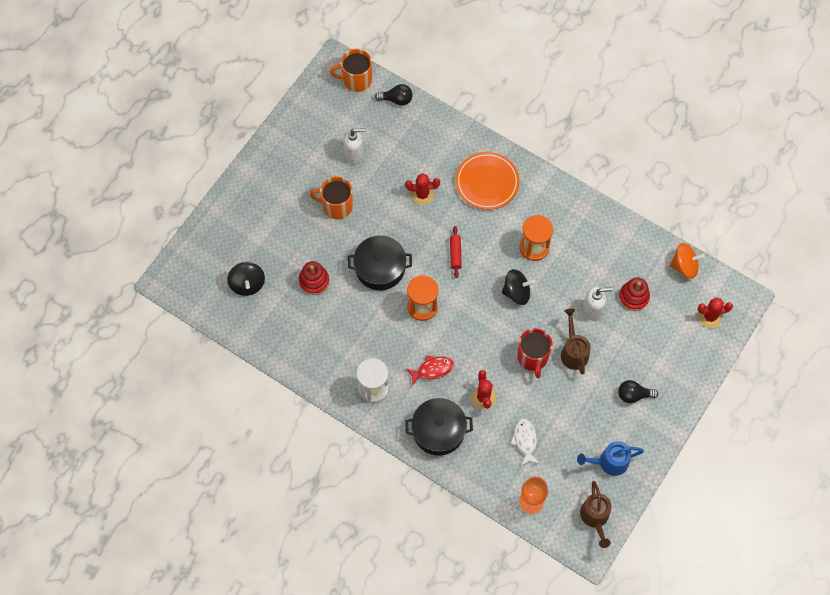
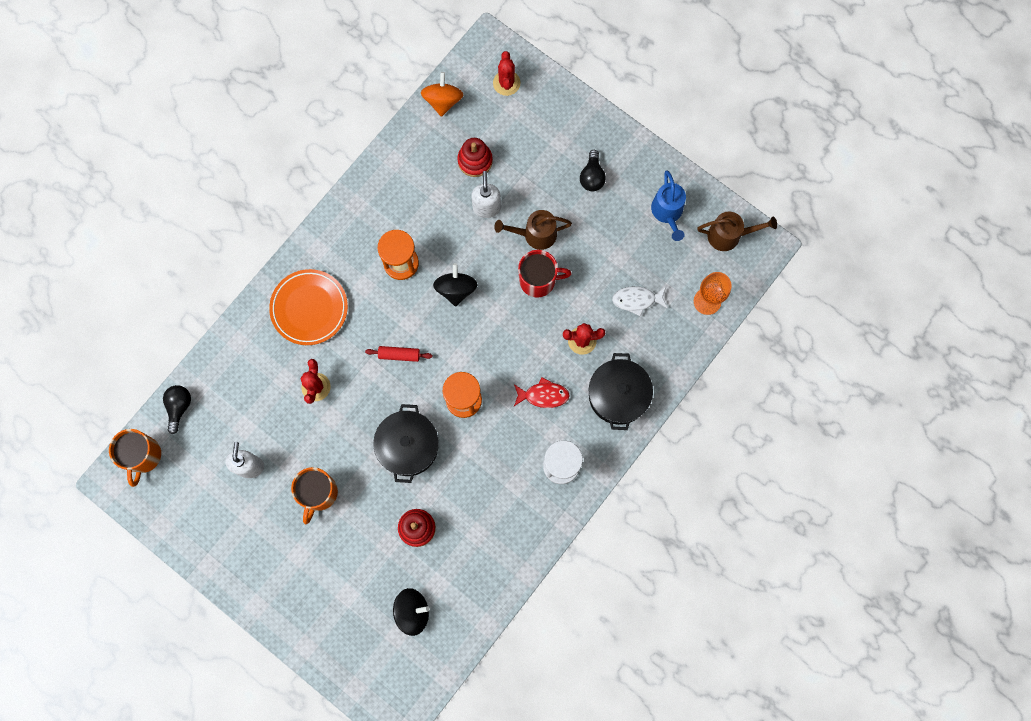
camera: 85 degrees left, 10 degrees up
(432, 369) = (543, 395): red fish -> red fish turned 105 degrees clockwise

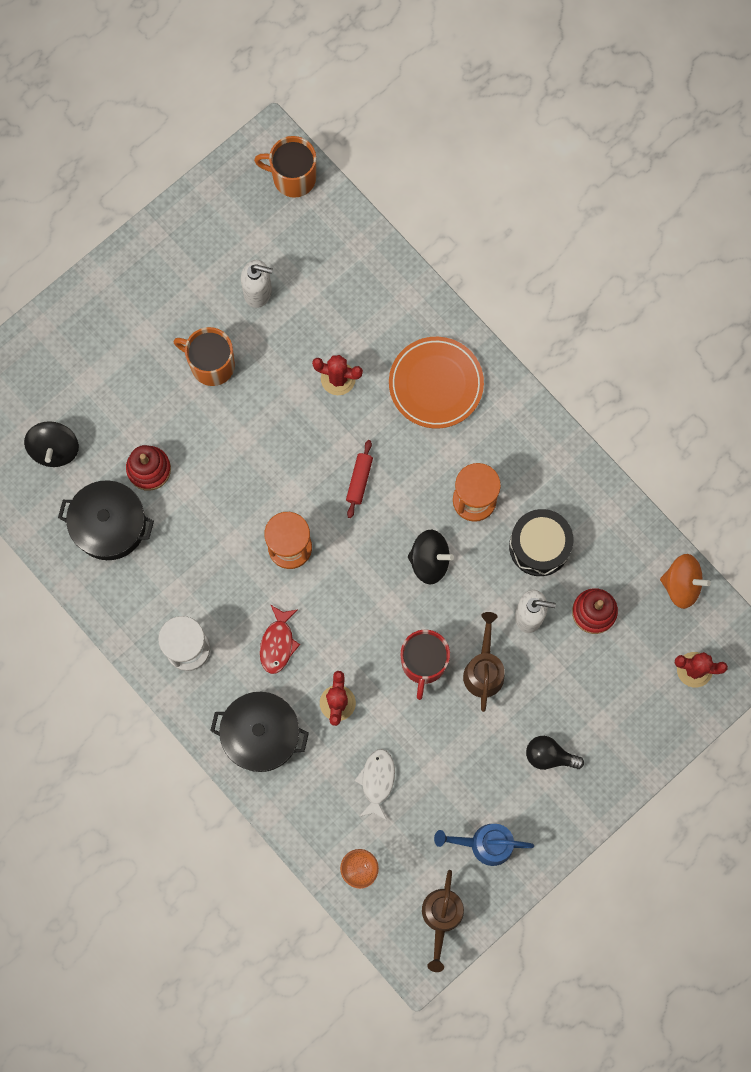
camera: 100 degrees right, 0 degrees up
(179, 407) = (342, 223): black light bulb -> none
(408, 446) = (247, 474): black pot -> black pot (109, 525)
(430, 208) = (539, 546): none -> black drum

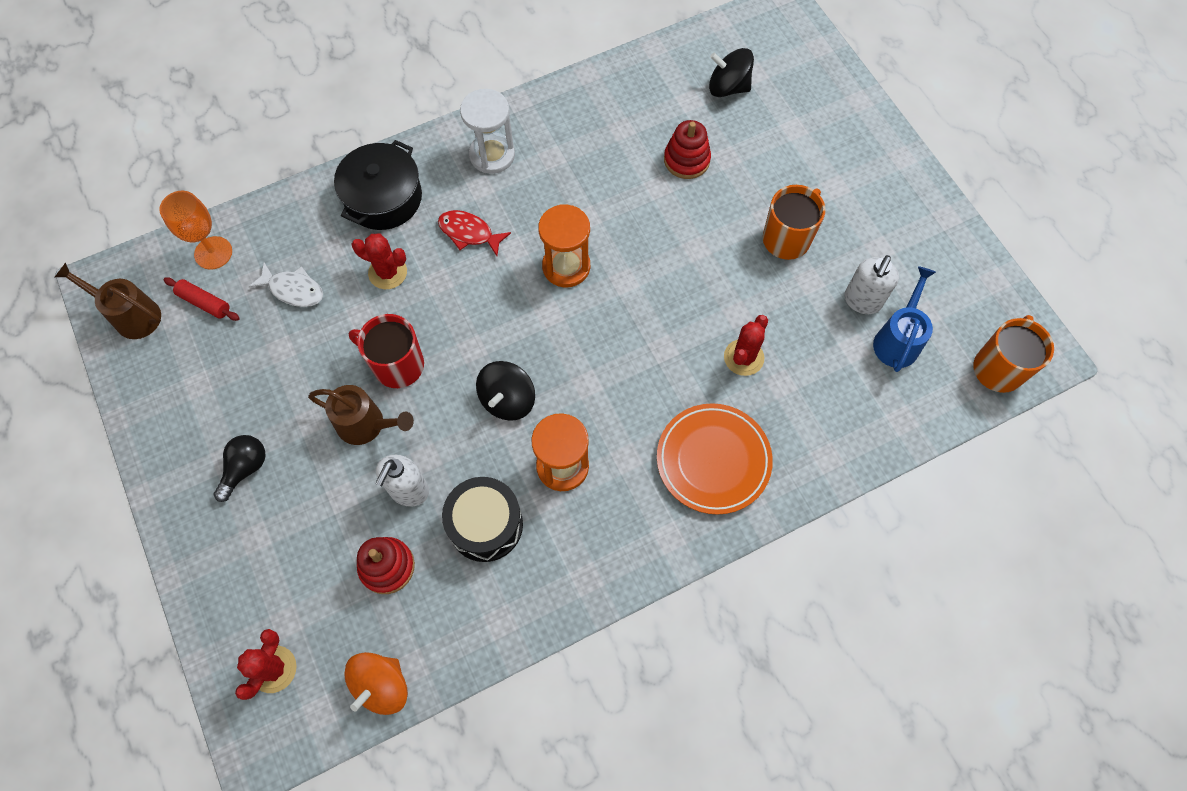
camera: 105 degrees right, 10 degrees down
(109, 525) = (638, 116): black pot -> none
(359, 480) = (620, 351): red rolling pin -> red rolling pin (204, 303)
(485, 844) = (183, 376): blue watering can -> blue watering can (897, 339)

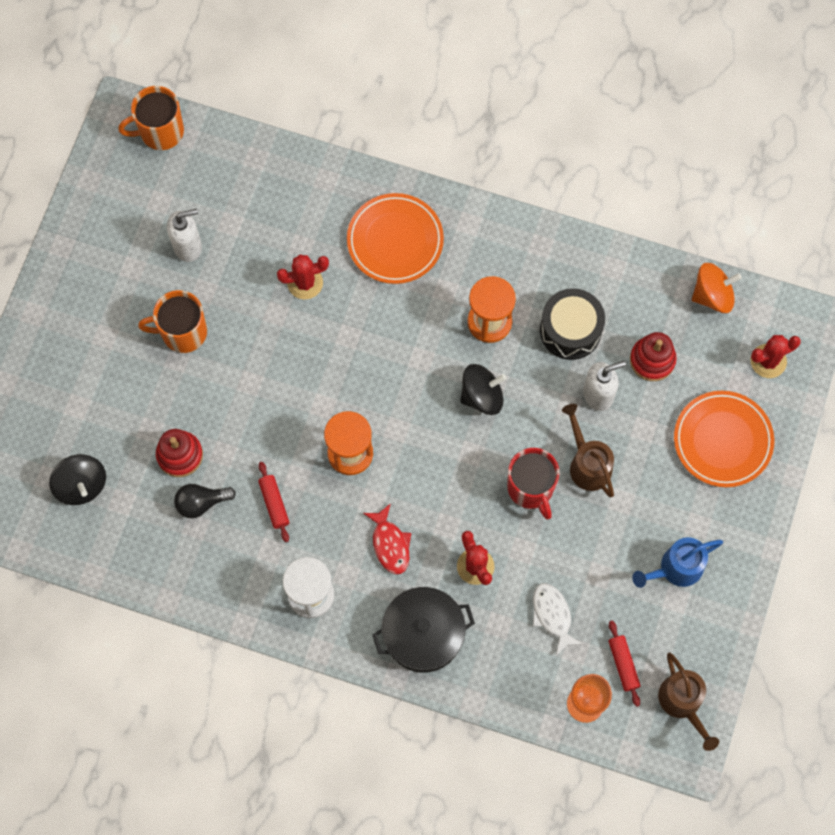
camera: 135 degrees left, 5 degrees up
(245, 468) = (690, 506): black light bulb -> black light bulb (201, 503)
(260, 551) = (722, 440): none -> orange plate
(584, 187) = (274, 503): none -> red rolling pin
(897, 339) = (197, 203): blue watering can -> blue watering can (675, 569)

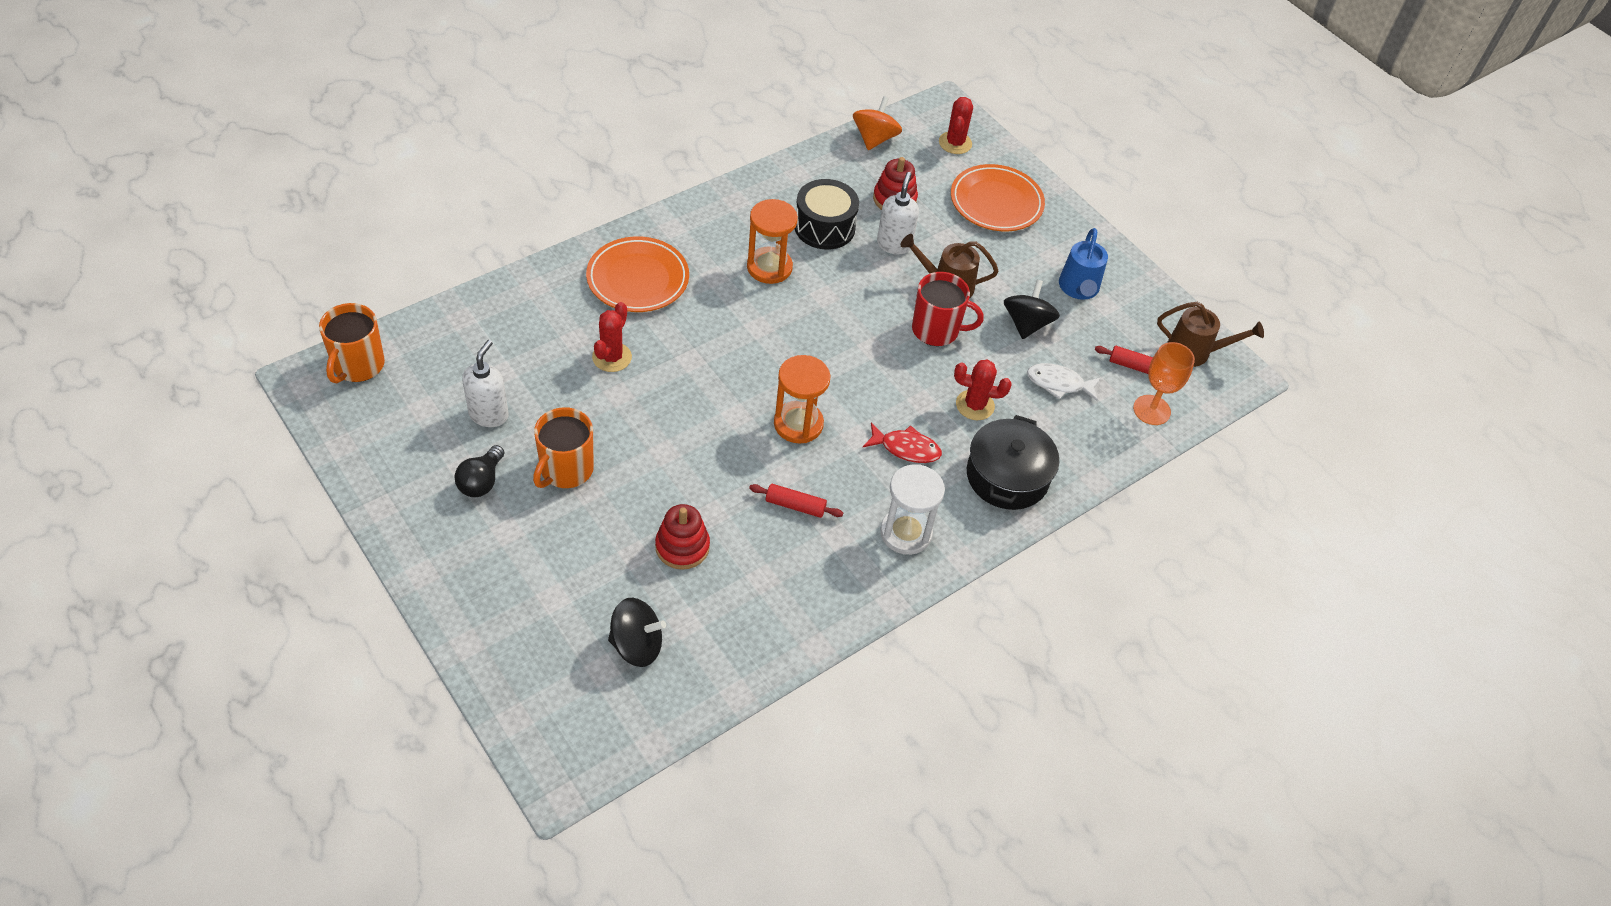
camera: 60 degrees left, 20 degrees down
(201, 503) = (744, 559): black light bulb -> black light bulb (481, 481)
(482, 396) = (828, 310): black spinning top -> black spinning top (1026, 324)

